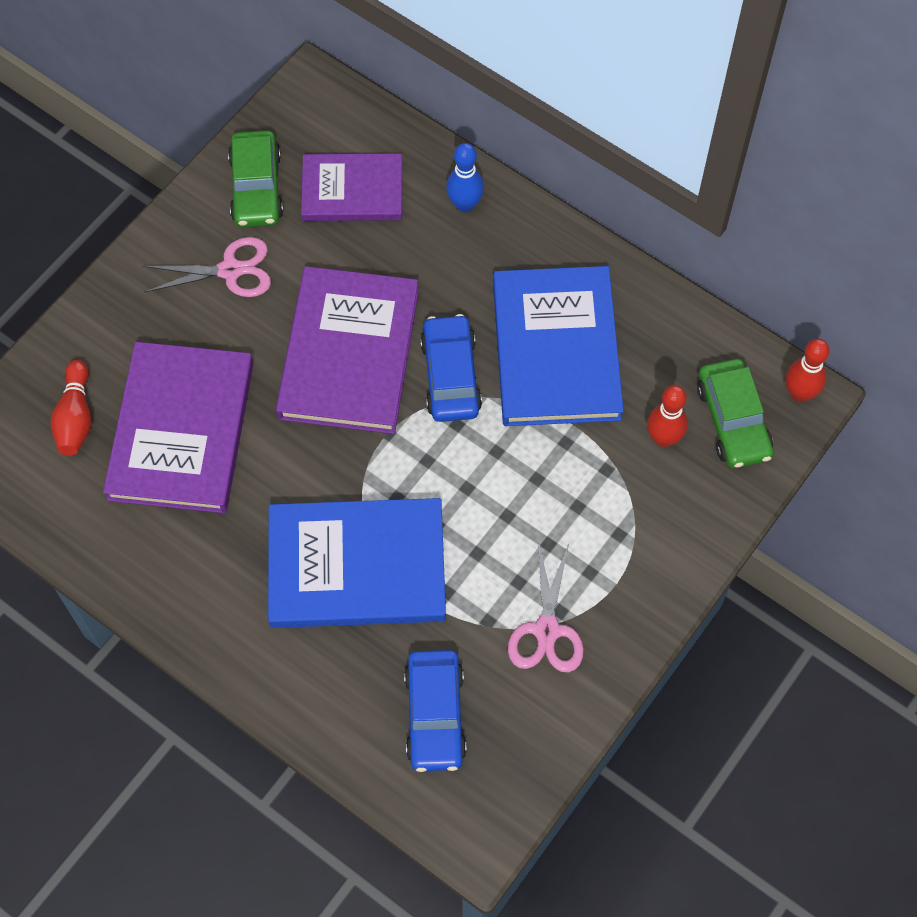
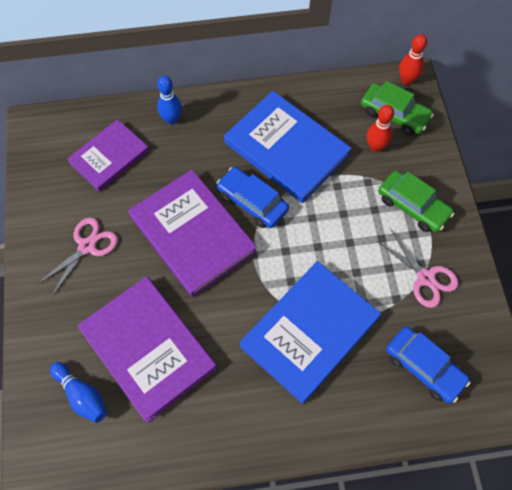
camera: 45 degrees left, 0 degrees up
(76, 417) = (82, 395): red bowling pin -> blue bowling pin
(256, 187) = (57, 195): green car -> green car (413, 206)

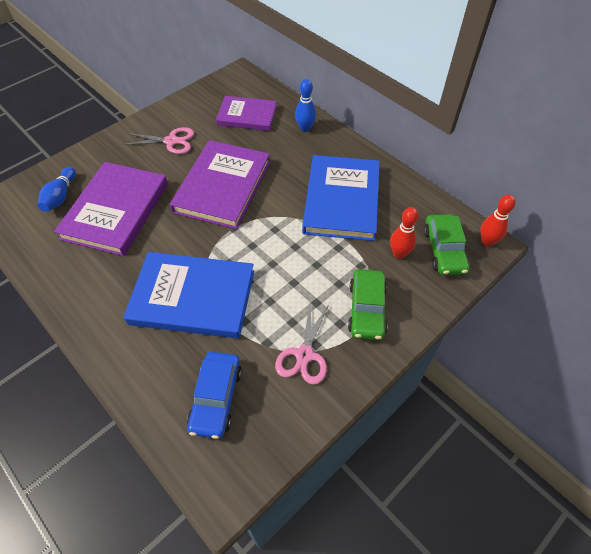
camera: 55 degrees right, 10 degrees down
(252, 202) = (277, 204): blue car -> none

